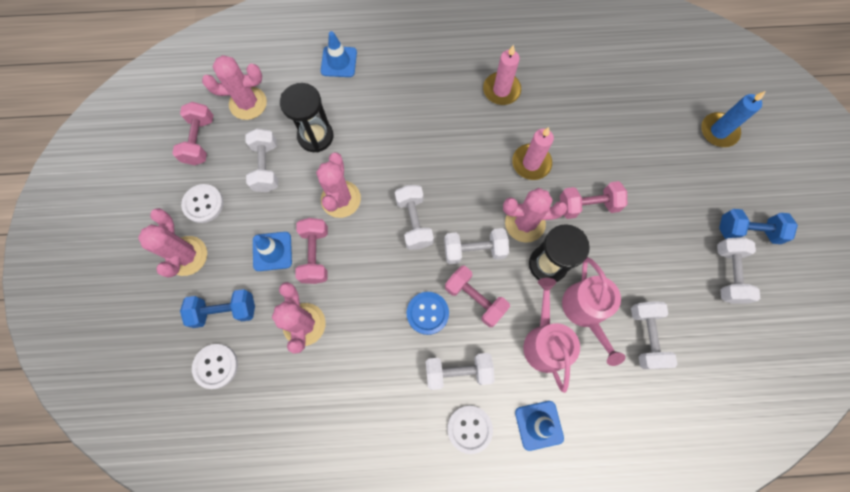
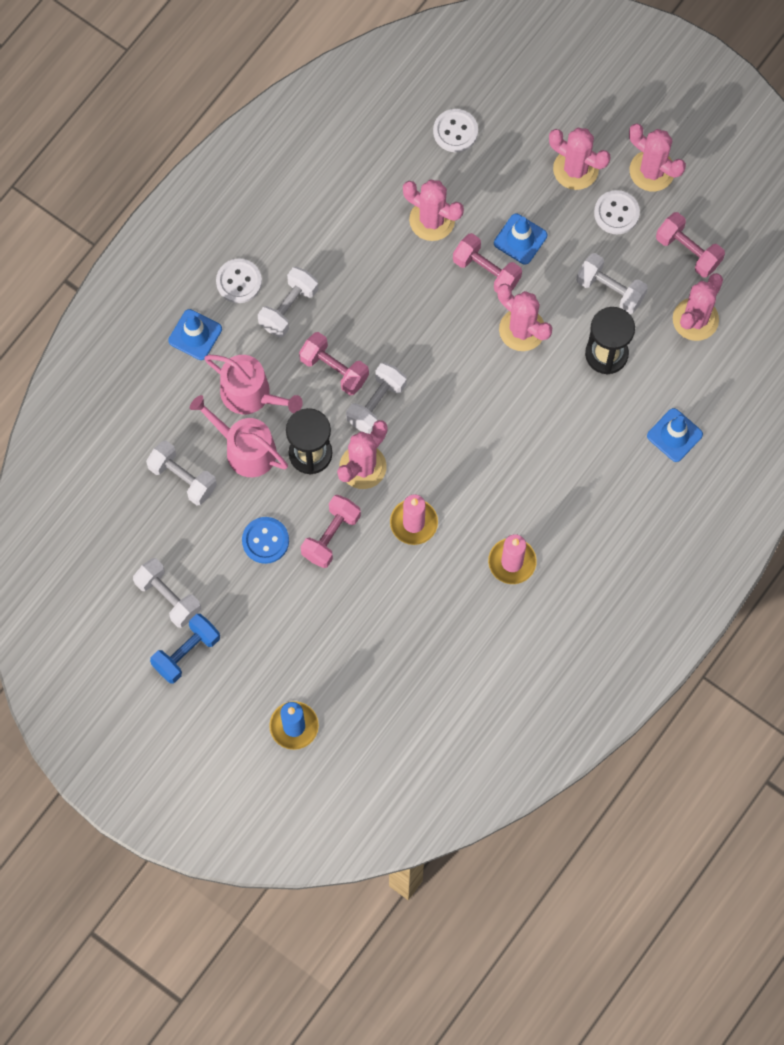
camera: 130 degrees right, 0 degrees up
(152, 205) = (652, 171): none -> pink cactus
(225, 311) = (497, 167): blue dumbbell -> none
(414, 222) = (446, 374): white dumbbell -> none
(427, 313) = (356, 322): blue button -> blue button (265, 540)
(475, 299) = (334, 369): pink dumbbell -> pink dumbbell turned 45 degrees clockwise

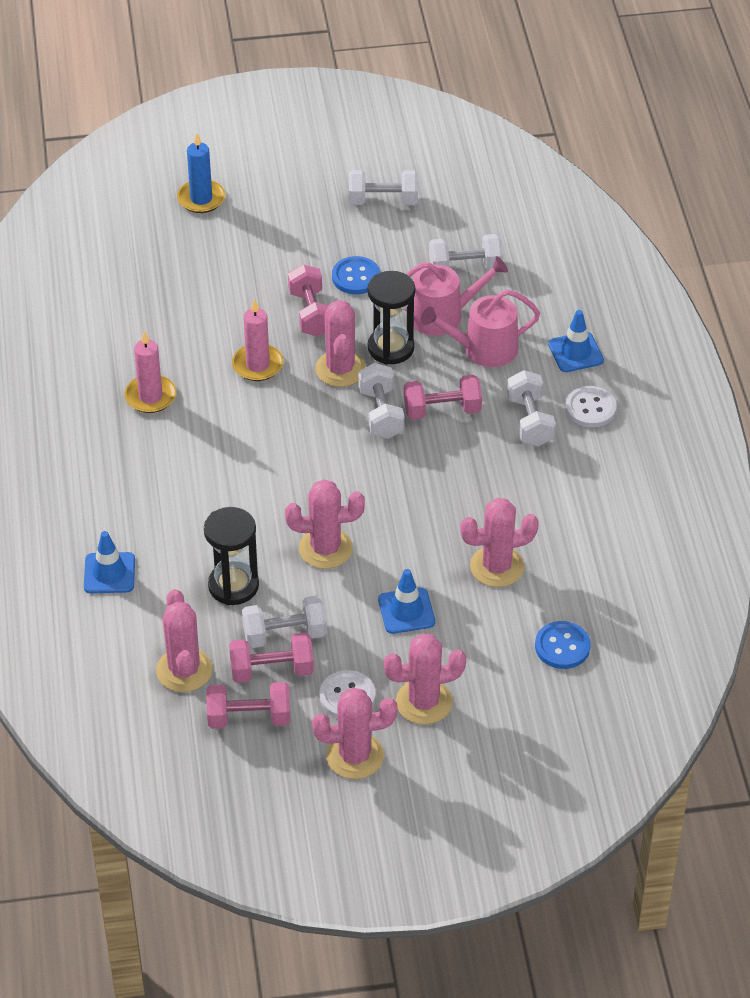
camera: 135 degrees right, 25 degrees down
(186, 652) = (329, 183): blue dumbbell -> none
(455, 131) = (562, 646): white button -> blue button
(486, 271) = (406, 566): pink dumbbell -> pink dumbbell (272, 670)

